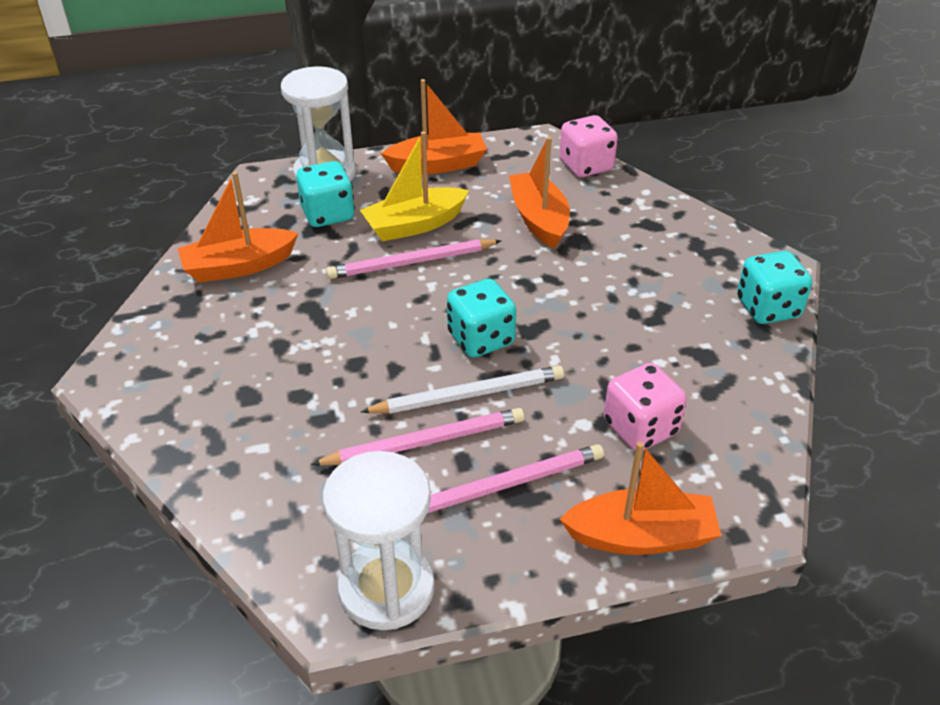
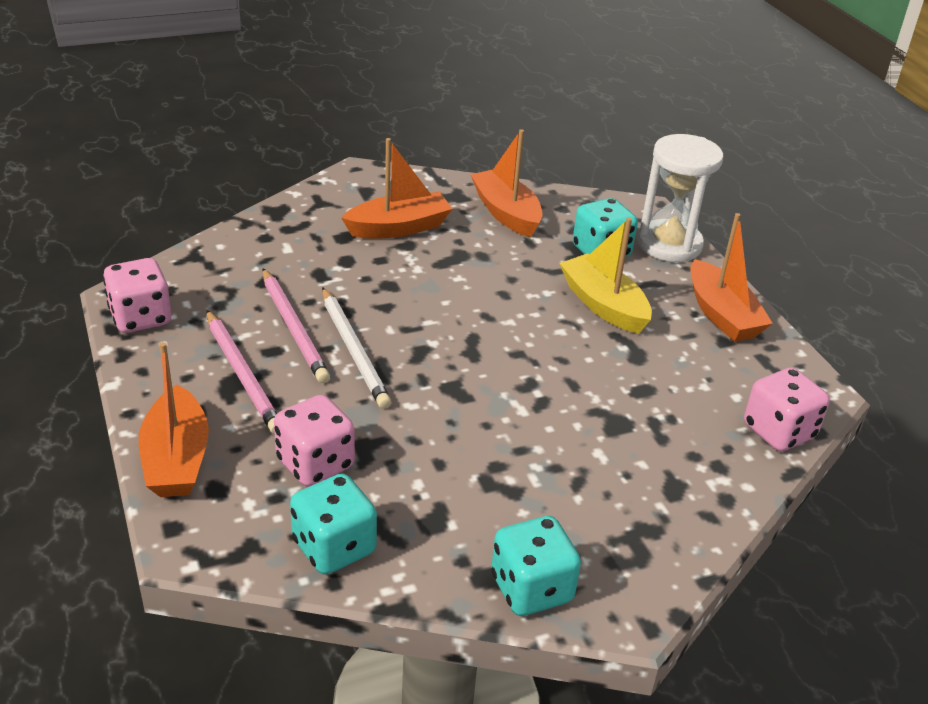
camera: 80 degrees right, 5 degrees down
(386, 588) = (141, 318): white hourglass -> pink dice
(412, 262) = (540, 307): pink pencil -> none
(481, 339) = (433, 355): turquoise dice -> turquoise dice (334, 547)
(539, 219) = (647, 392): orange boat -> orange boat (399, 228)

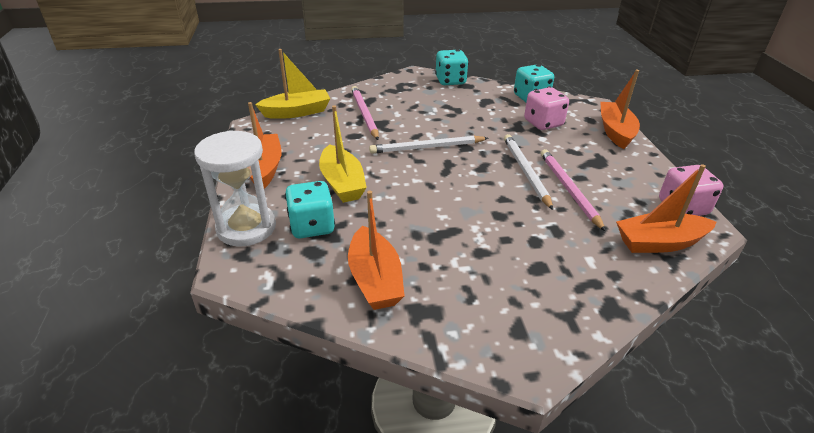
camera: 165 degrees left, 0 degrees up
(242, 374) = (595, 165): pink pencil -> pink pencil (364, 114)
(399, 228) = (486, 272): orange boat -> orange boat (659, 243)
(514, 378) = (427, 147): none -> white pencil
(778, 431) = (297, 112): pink dice -> yellow boat

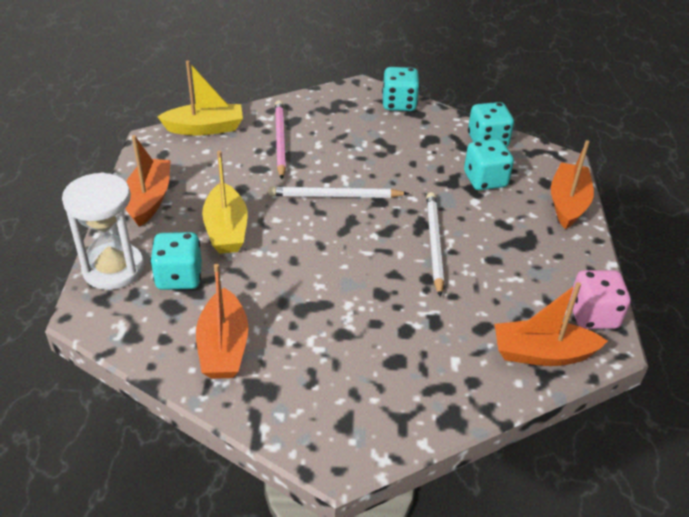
camera: 10 degrees right, 5 degrees up
(543, 123) = (485, 180): pink dice -> turquoise dice
(568, 189) = (472, 273): pink pencil -> none

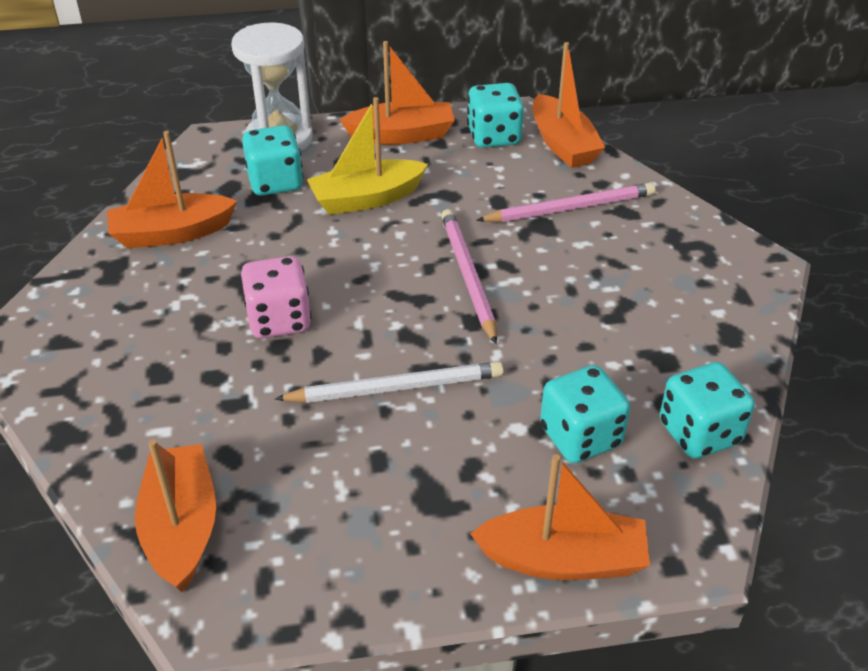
camera: 80 degrees right, 0 degrees up
(205, 128) = (563, 144): yellow boat -> orange boat
(335, 196) = (467, 276): white pencil -> pink pencil
(399, 104) = (743, 312): turquoise dice -> turquoise dice (494, 137)
(593, 315) = (272, 596): pink dice -> pink dice (279, 320)

